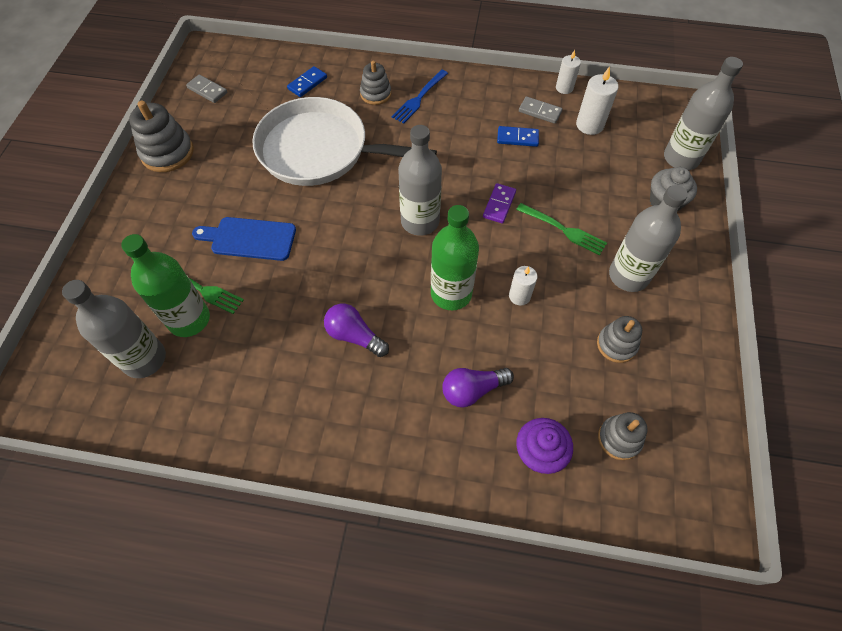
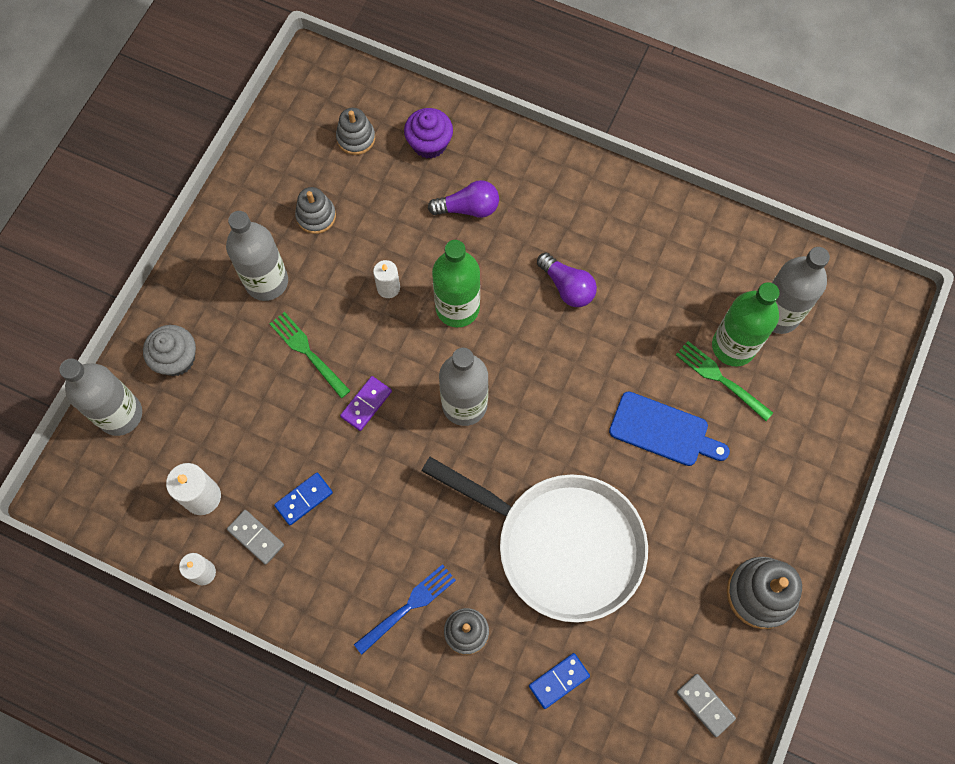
camera: 165 degrees left, 10 degrees up
(517, 138) = (304, 499): blue domino -> blue domino turned 60 degrees counterclockwise

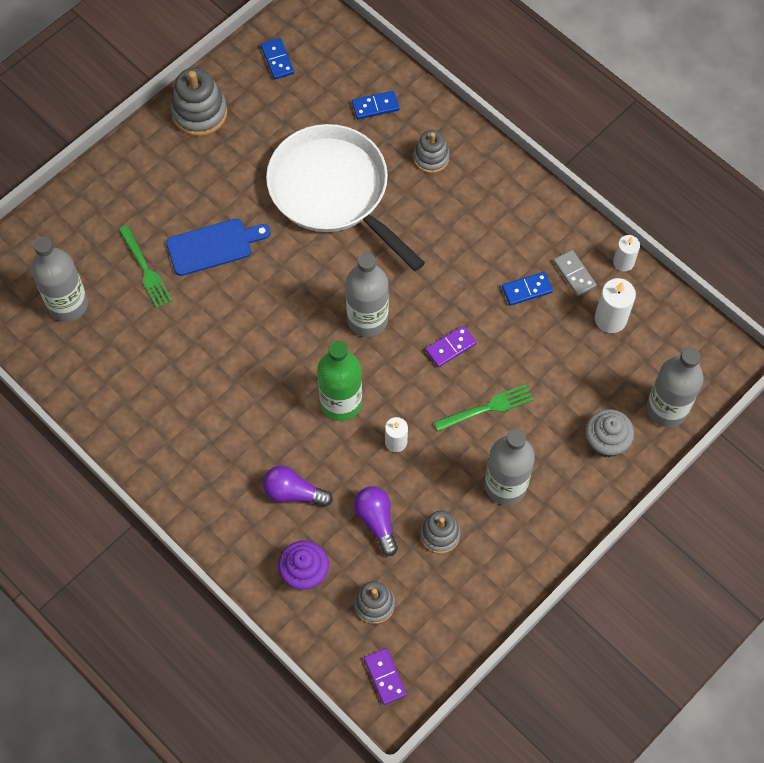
camera: 160 degrees left, 5 degrees down
(308, 352) = (487, 408): green fork -> green fork turned 90 degrees counterclockwise
(325, 84) = (385, 677): none -> purple domino
(408, 606) = (469, 188): blue fork -> none
(567, 287) = (236, 388): purple light bulb -> purple light bulb (377, 521)
(663, 430) = (213, 246): blue cutting board -> blue cutting board turned 120 degrees clockwise
(705, 705) = (277, 60): grey domino -> blue domino
(733, 346) = (120, 291): green bottle -> none

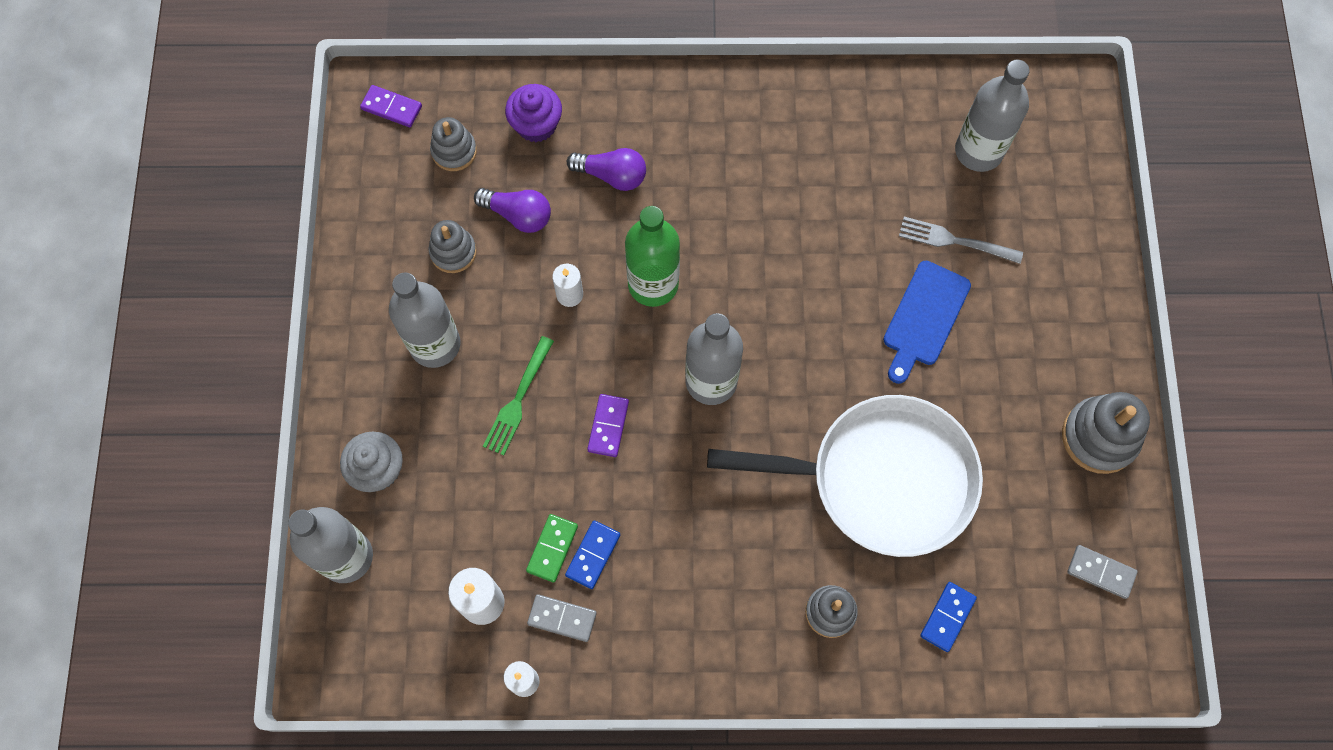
camera: 135 degrees right, 5 degrees up
(145, 269) = (955, 241): green fork -> grey fork
(277, 60) = (1101, 572): blue domino -> grey domino
(293, 492) = (612, 175): purple light bulb -> purple light bulb turned 45 degrees clockwise
(546, 312) = (552, 548): none -> green domino

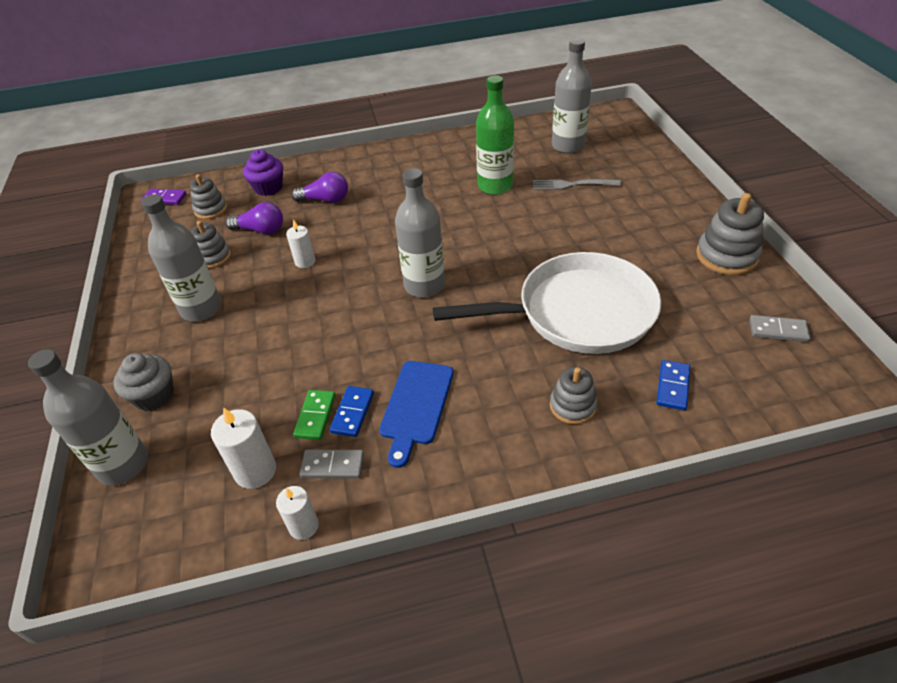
camera: 10 degrees left, 25 degrees down
(518, 400) = (272, 327): green fork -> none
(608, 426) = (349, 327): purple domino -> none
(653, 284) = (367, 244): green bottle -> green bottle (495, 186)
(924, 318) = (569, 223): blue cutting board -> blue cutting board (416, 406)

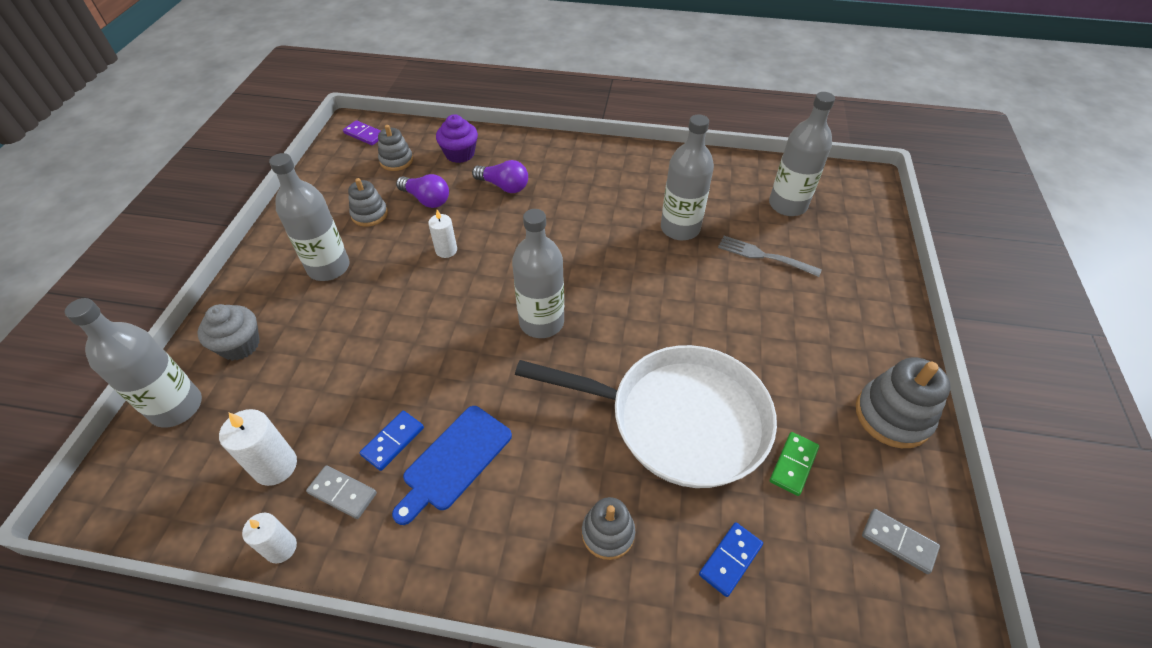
camera: 20 degrees right, 5 degrees up
(315, 416) = (358, 430): green domino -> green domino (793, 464)
(495, 186) = (680, 228): green bottle -> grey bottle

